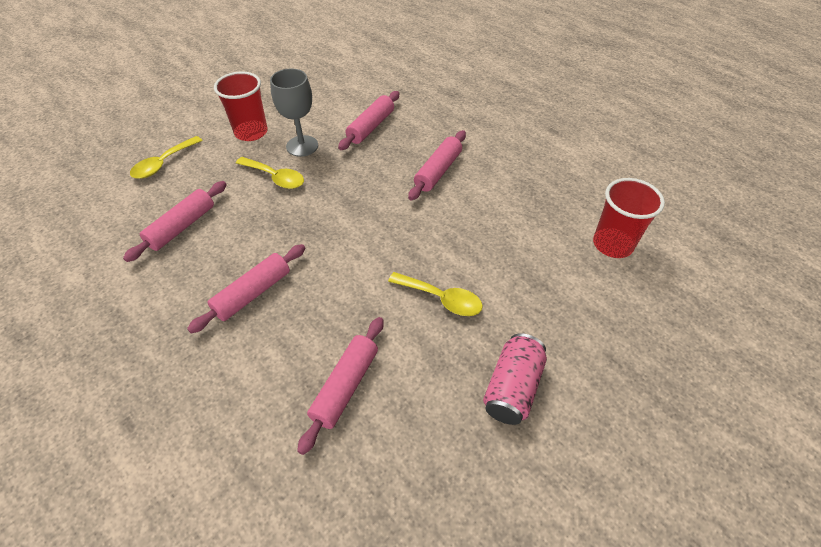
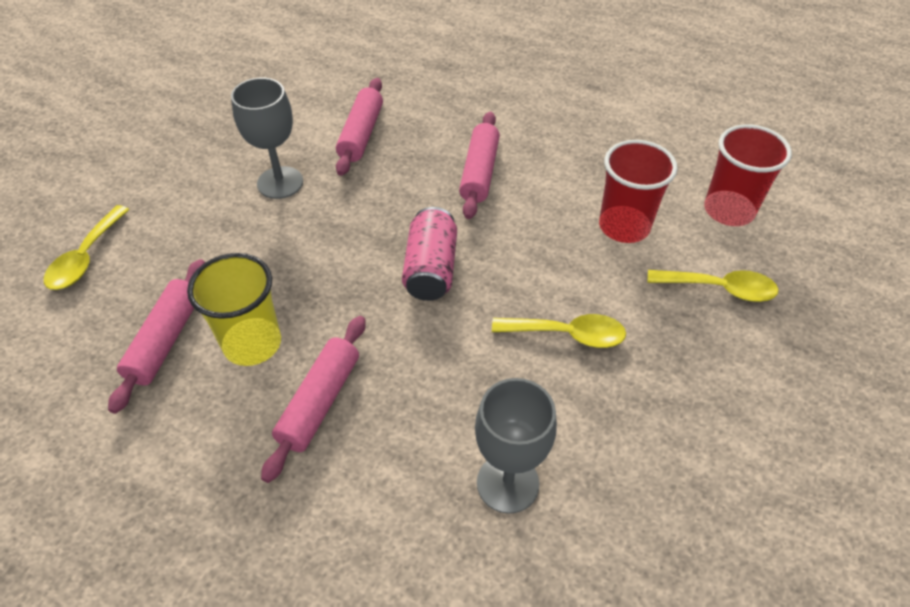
camera: 20 degrees left, 0 degrees up
(231, 244) = (252, 343): none -> yellow cup
(251, 132) = (195, 181): red cup -> red cup (624, 226)
(275, 178) = (266, 235): yellow spoon -> yellow spoon (720, 289)
(345, 386) = (507, 483): pink rolling pin -> grey goblet
(512, 388) = (704, 416): pink can -> pink can (431, 269)

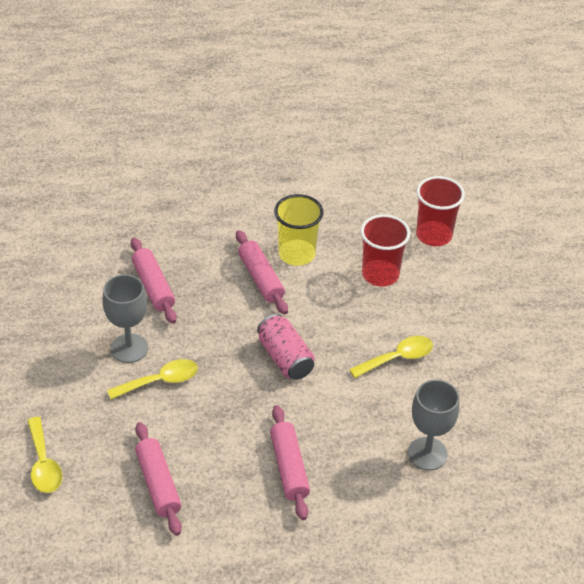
camera: 35 degrees left, 5 degrees down
(252, 343) = (216, 457): yellow cup -> yellow cup (297, 254)
(720, 289) = (461, 289): yellow spoon -> yellow spoon (160, 381)

